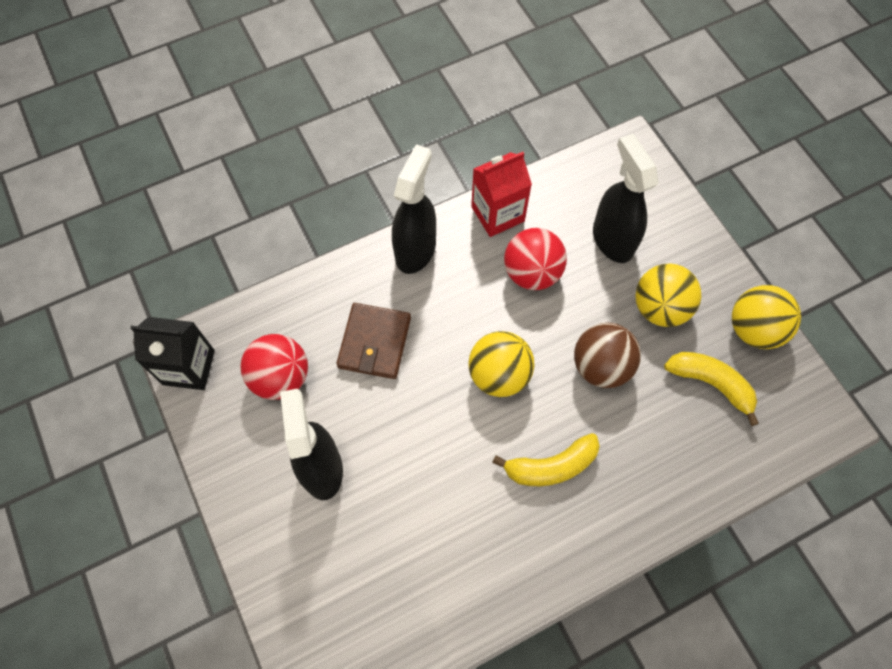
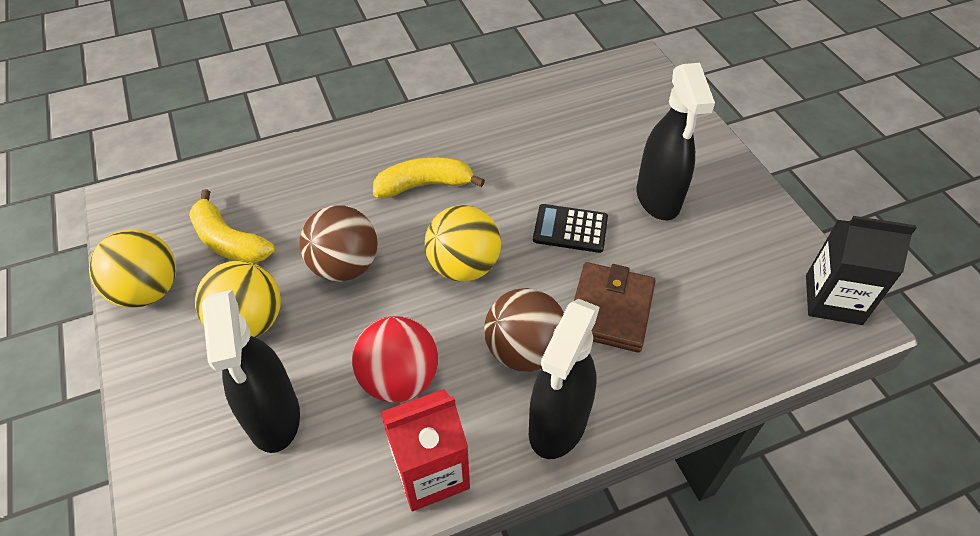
camera: 175 degrees left, 15 degrees down
(280, 377) = (719, 281): red ball -> none
(407, 423) = (570, 229): none -> black calculator
(442, 302) = (524, 351): none -> brown ball

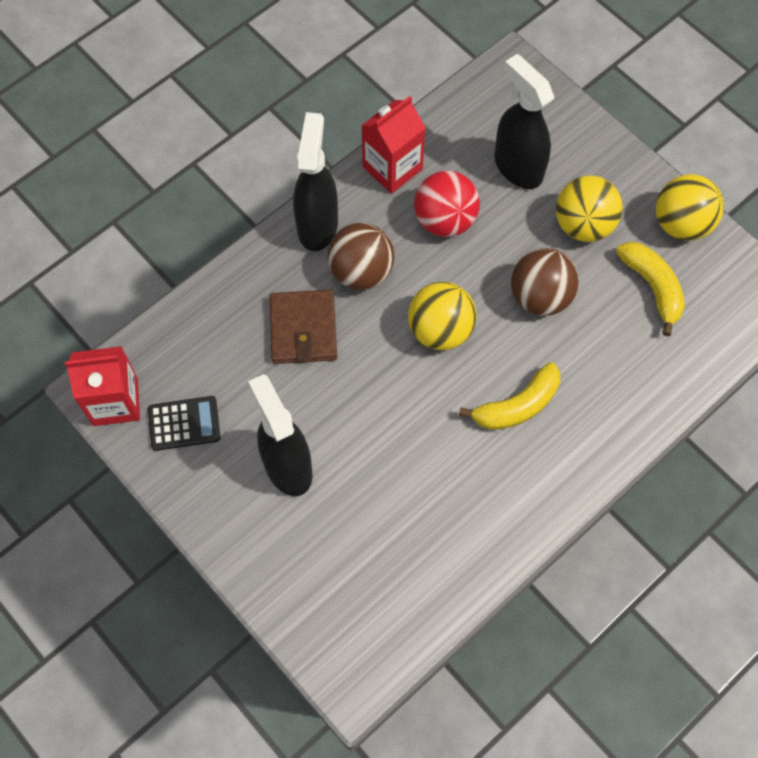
camera: 160 degrees right, 15 degrees up
(229, 241) = (652, 287): yellow banana -> yellow banana turned 45 degrees clockwise
(570, 229) = (361, 401): black calculator -> black calculator (184, 424)
(833, 299) = (115, 401): black carton -> red carton

